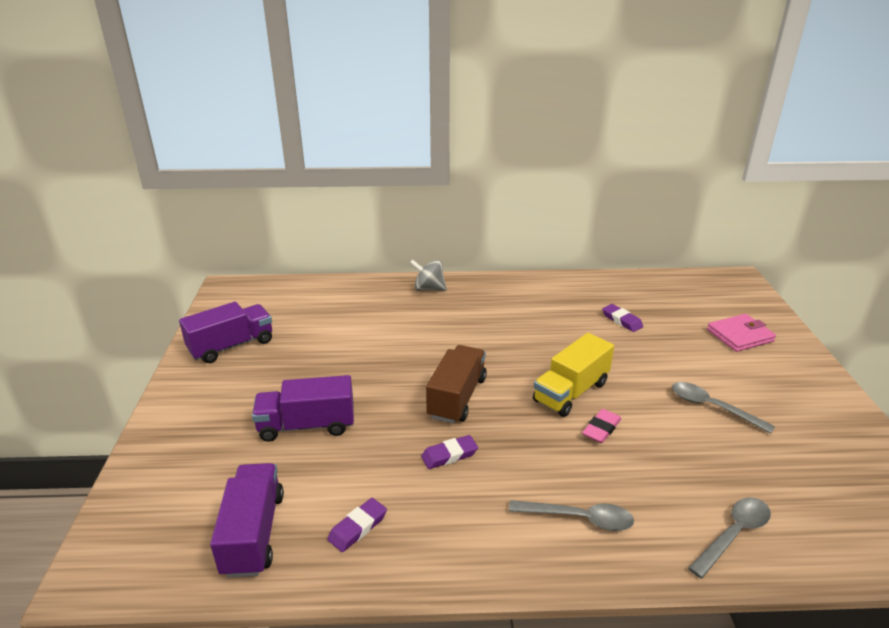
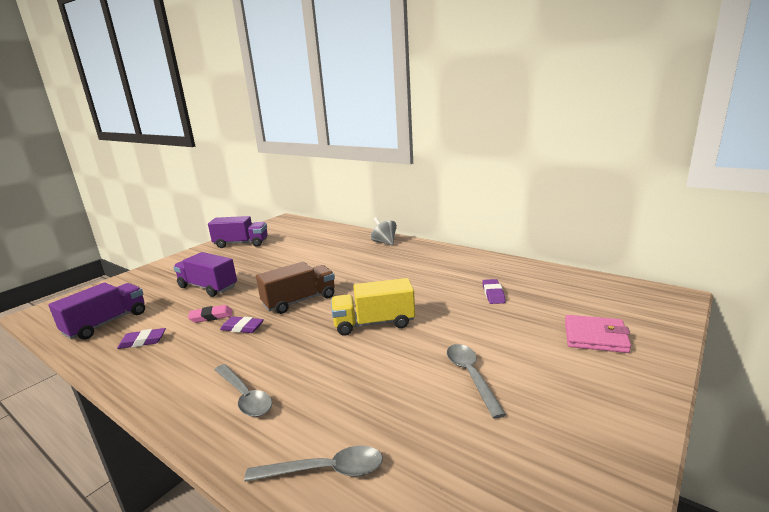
camera: 40 degrees right, 10 degrees down
(601, 429) = (355, 353): pink eraser -> pink eraser (211, 316)

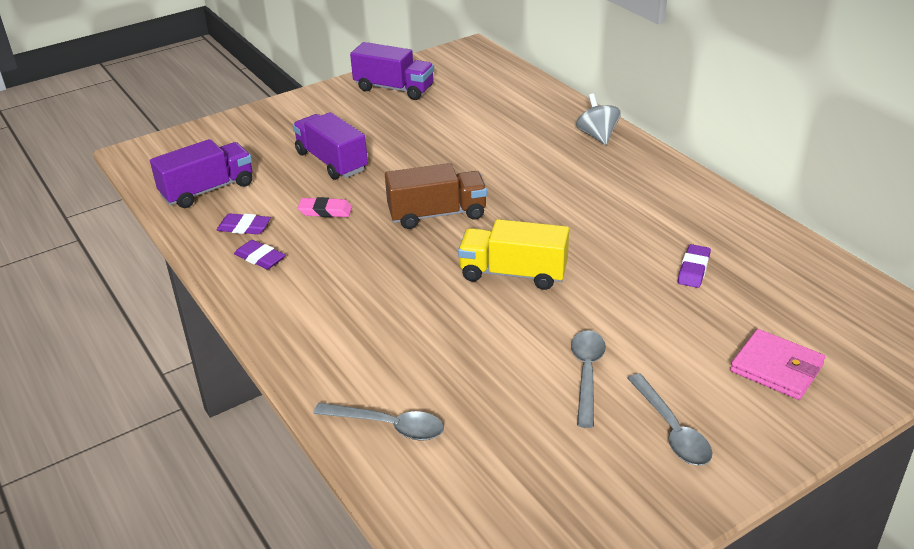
camera: 20 degrees right, 15 degrees up
(242, 328) = (357, 238): purple eraser -> purple eraser (260, 258)
(244, 396) = (336, 328): grey spoon -> grey spoon (671, 430)

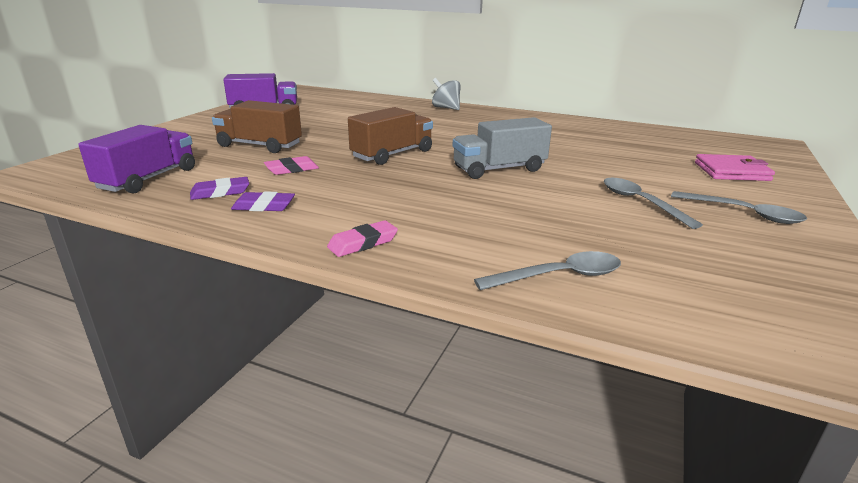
camera: 35 degrees left, 10 degrees down
(289, 331) = (363, 243): none -> pink eraser
(331, 161) = (259, 145): purple truck -> brown truck
(513, 273) = (499, 169): yellow truck -> grey truck
(693, 269) = (605, 145): purple eraser -> none

